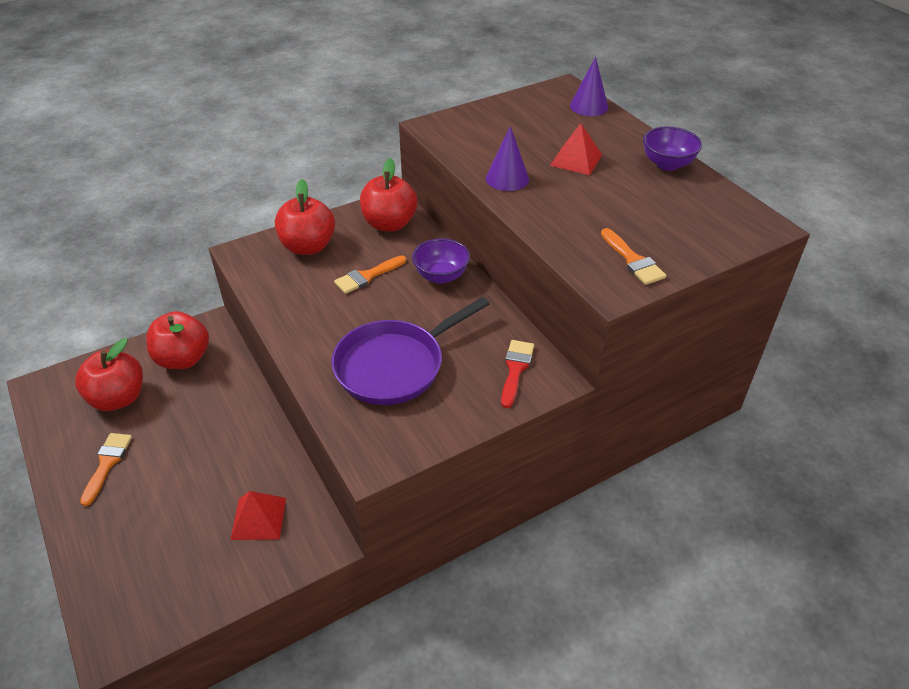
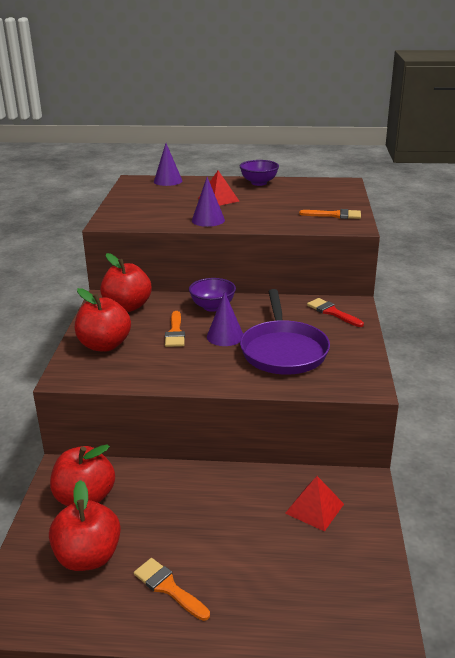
camera: 55 degrees left, 15 degrees down
(388, 312) = (225, 336): none -> purple cone

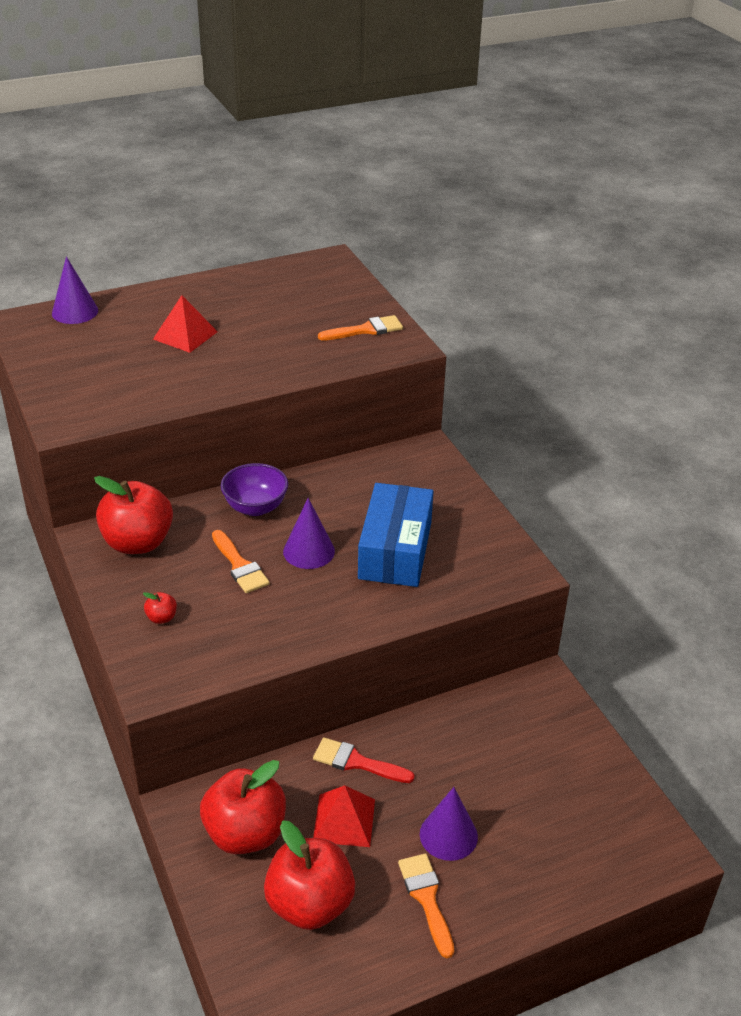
camera: 30 degrees left, 10 degrees up
(104, 345) = (161, 618): red apple -> red apple, size x0.41
(168, 587) = (426, 898): orange brush -> orange brush turned 60 degrees clockwise
(208, 220) = (206, 382): purple cone -> purple cone (448, 835)
(259, 183) = (214, 286): purple bowl -> none
(283, 350) = (395, 550): purple pan -> blue box
(314, 508) = (513, 737): red pyramid -> red pyramid (344, 820)
(332, 312) = (411, 471): red brush -> red brush (356, 762)

